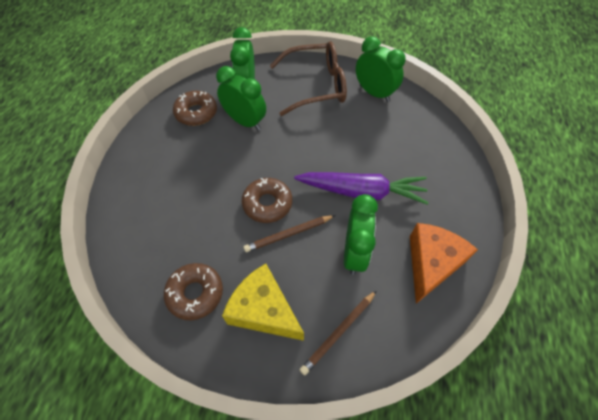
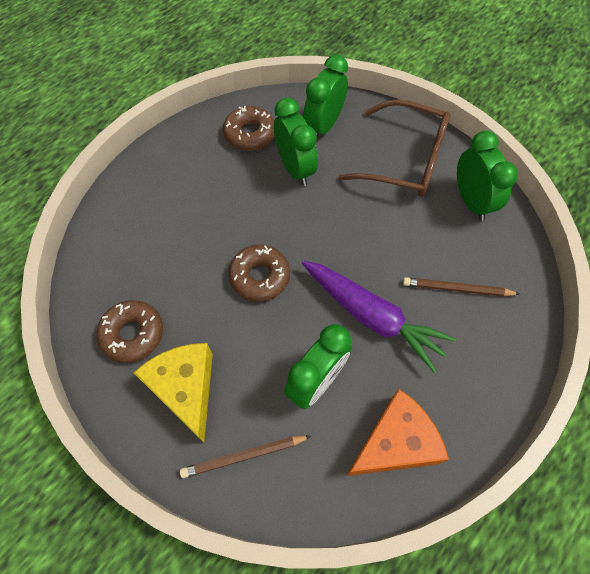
camera: 30 degrees right, 5 degrees up
(288, 234) = (260, 322): brown pencil -> brown pencil (457, 289)

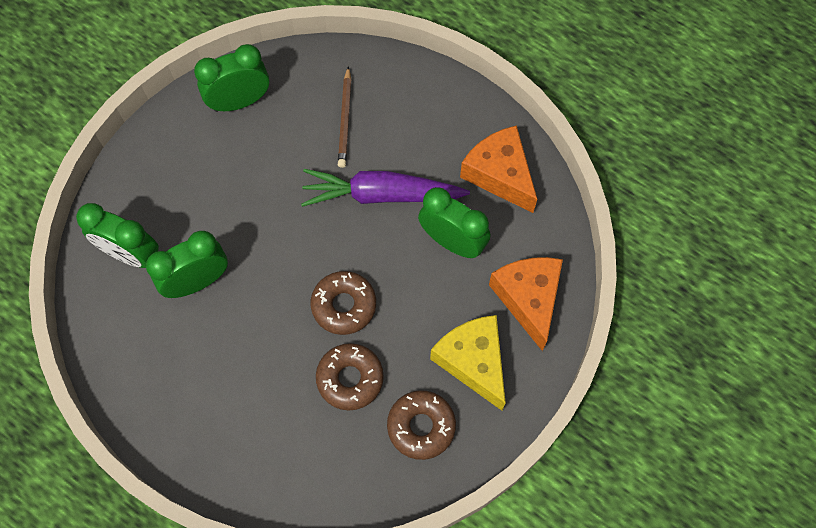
camera: 95 degrees left, 5 degrees up
(185, 389) = (473, 361): yellow cheese -> yellow cheese turned 90 degrees clockwise
(244, 456) = (528, 299): brown pencil -> orange cheese
(250, 134) = (143, 340): brown donut -> brown donut (350, 379)
(372, 317) = (381, 195): purple carrot -> purple carrot turned 120 degrees counterclockwise
(405, 160) = (184, 164): brown glasses -> none

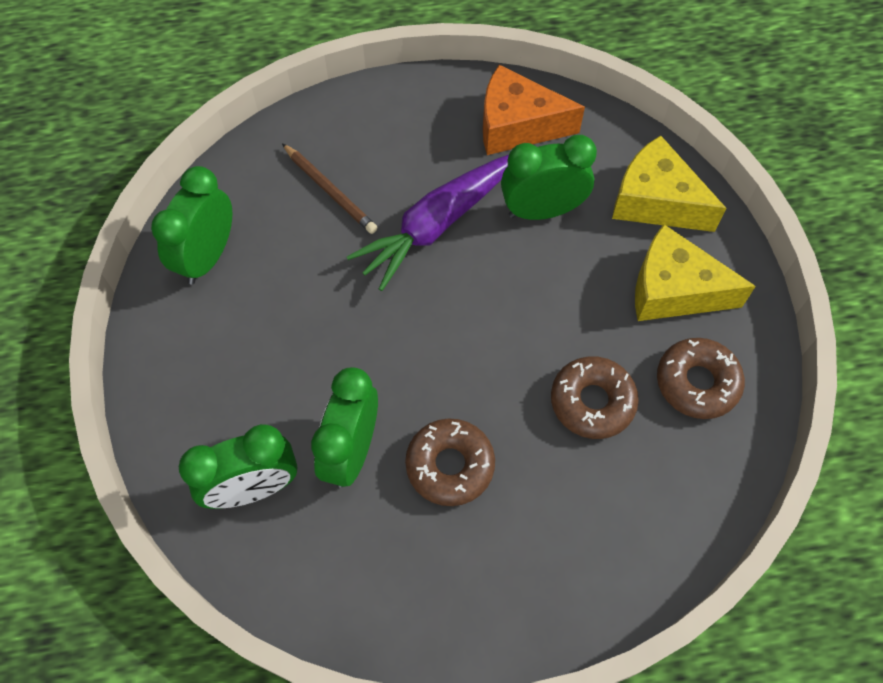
camera: 45 degrees left, 5 degrees down
(344, 305) = (513, 345): brown donut -> brown donut (450, 465)
(528, 299) = (655, 201): orange cheese -> yellow cheese

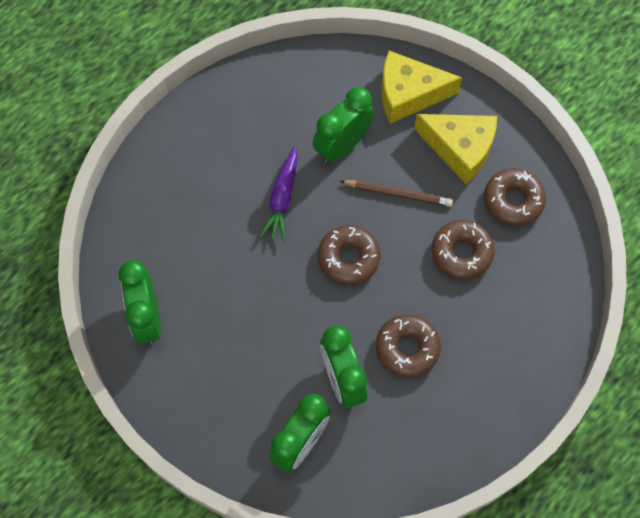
camera: 35 degrees left, 5 degrees up
(330, 191) = (193, 219): brown pencil -> brown pencil (398, 194)
(436, 225) = (282, 198): purple carrot -> purple carrot, size x0.64
(459, 327) = (348, 258): none -> brown donut
(517, 125) = (282, 94): orange cheese -> none
(673, 290) = (460, 149): yellow cheese -> yellow cheese turned 135 degrees counterclockwise

